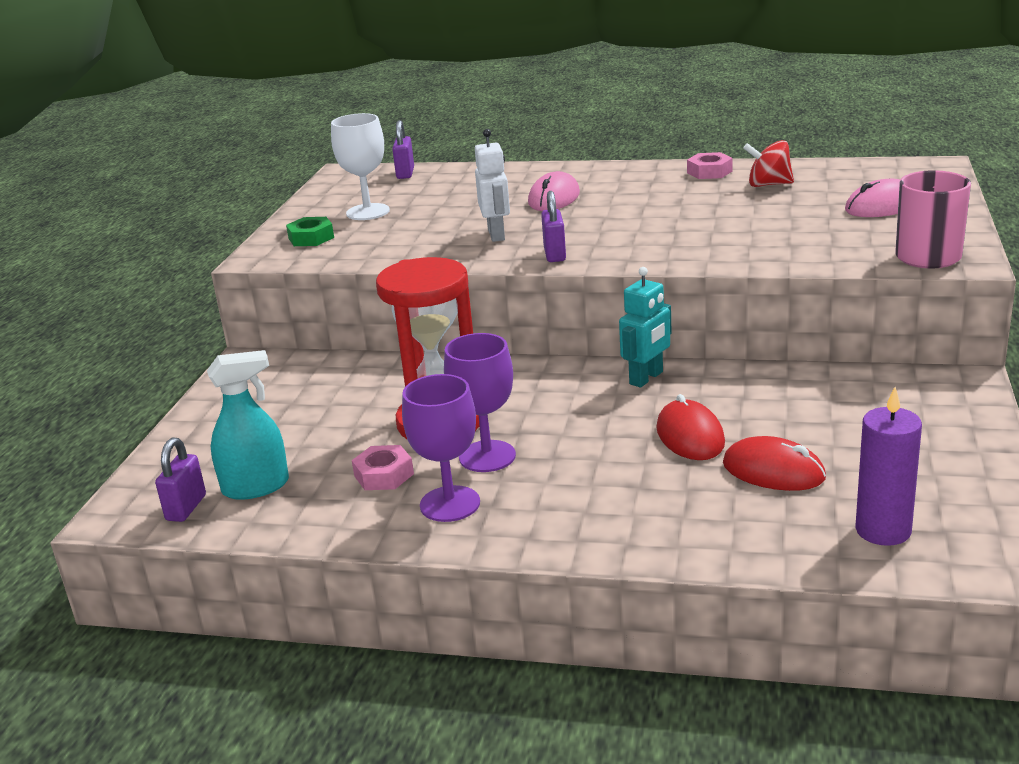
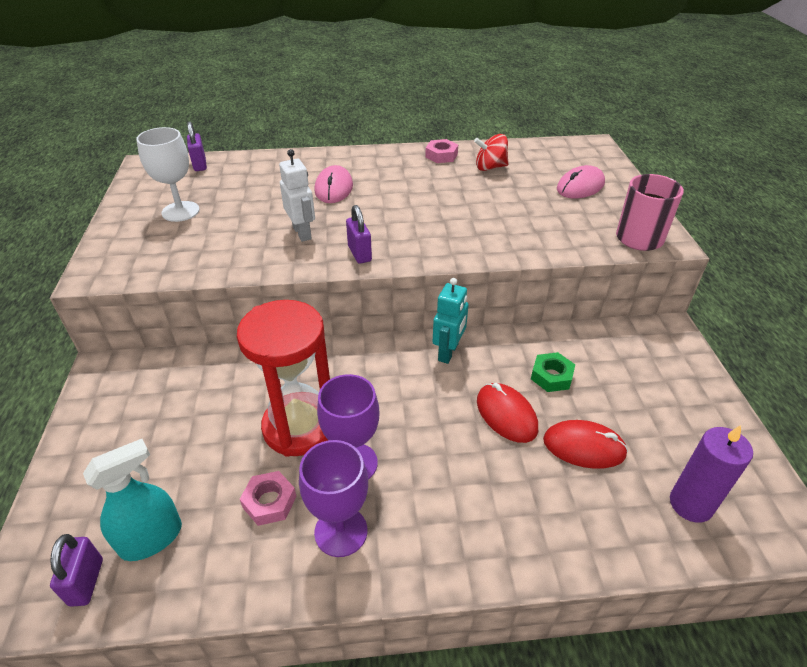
camera: 20 degrees left, 15 degrees up
(311, 238) = (137, 246): green nut -> green nut (551, 376)

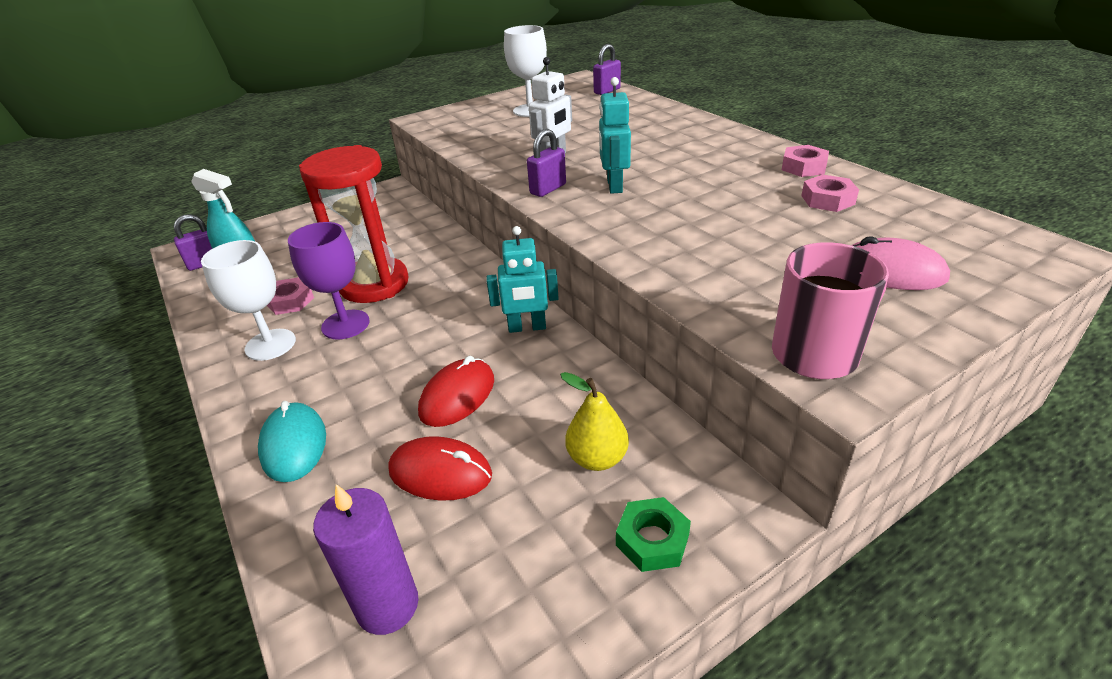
camera: 65 degrees right, 5 degrees down
(334, 188) = (646, 144): pink mouse -> none
(341, 531) = (270, 345): purple goblet -> white goblet
(388, 225) = (614, 186): none -> turquoise robot
(490, 167) = (827, 200): red spinning top -> pink nut
(508, 533) = (294, 445): none -> turquoise mouse
(551, 376) = (545, 413): green nut -> green nut (652, 540)
(584, 447) = (440, 472): red mouse -> red mouse turned 60 degrees counterclockwise
(604, 368) = (597, 458): none -> yellow pear

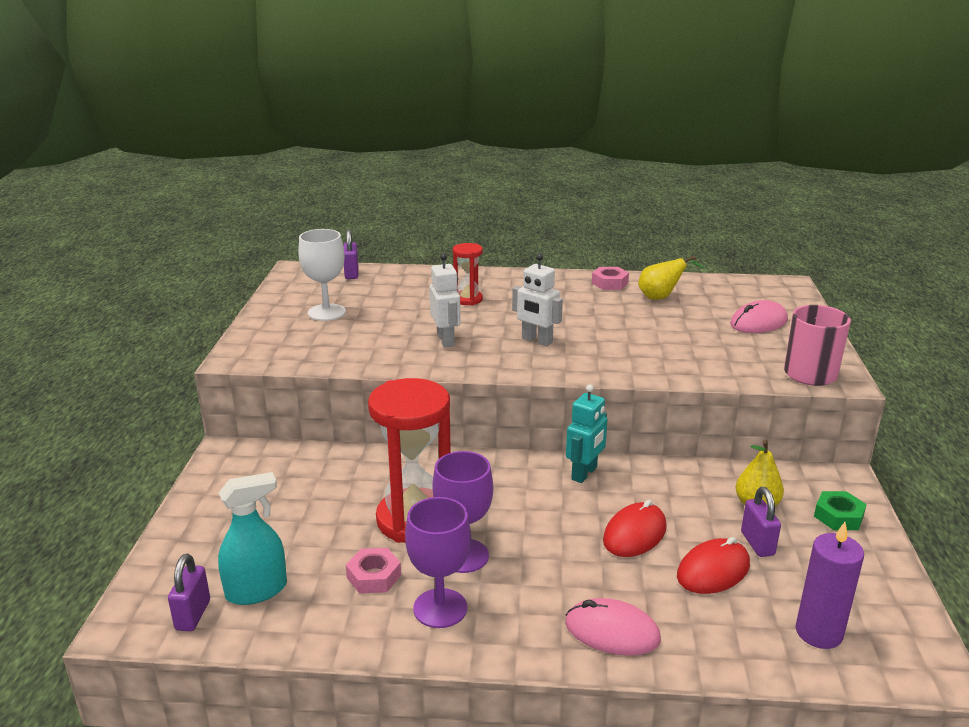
camera: 55 degrees left, 10 degrees down
(270, 345) = (440, 608): white goblet -> purple goblet
(294, 445) = (612, 632): turquoise mouse -> pink mouse
(457, 396) = (634, 534): red mouse -> red mouse turned 60 degrees clockwise
(548, 189) = (501, 362): purple padlock -> purple padlock (757, 543)
(614, 186) = (536, 341): turquoise robot -> white robot
(641, 135) = (468, 299): none -> red hourglass
(827, 200) = (661, 297): pink nut -> yellow pear

